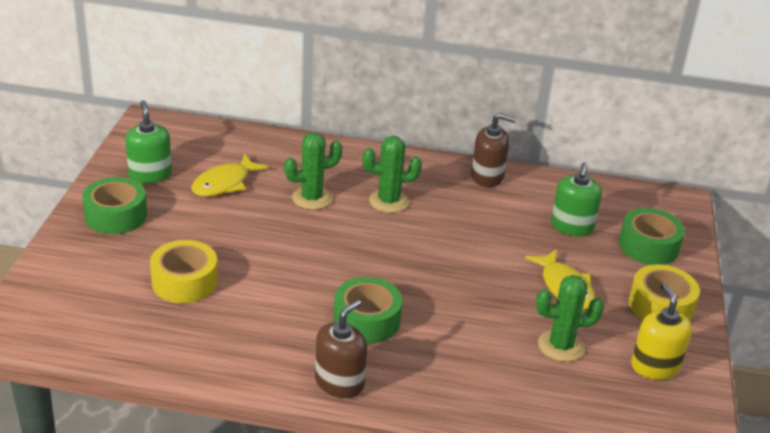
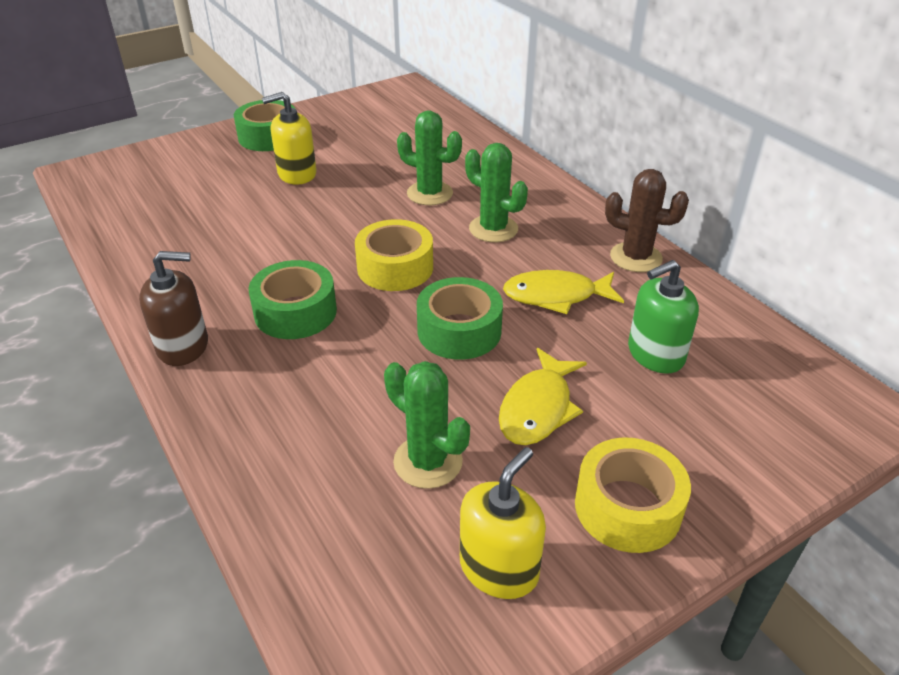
camera: 50 degrees right, 5 degrees up
(150, 174) = (341, 121): green soap dispenser -> none
(184, 281) = (226, 203): yellow tape -> yellow tape (395, 267)
(195, 233) = (297, 174): none -> yellow soap dispenser
(224, 183) = (381, 151): yellow fish -> yellow fish (556, 296)
(487, 177) = (636, 257): brown soap dispenser -> brown cactus
(648, 246) = (727, 432): green tape -> green tape (459, 331)

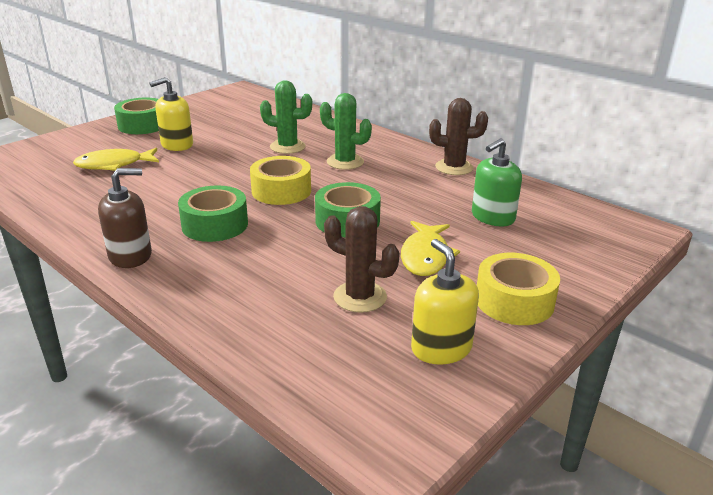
camera: 15 degrees left, 10 degrees down
(428, 462) = (360, 297): green cactus -> brown cactus
(499, 568) = (441, 348): yellow soap dispenser -> yellow soap dispenser turned 45 degrees counterclockwise
(556, 296) = (408, 194): yellow fish -> yellow fish (114, 165)

